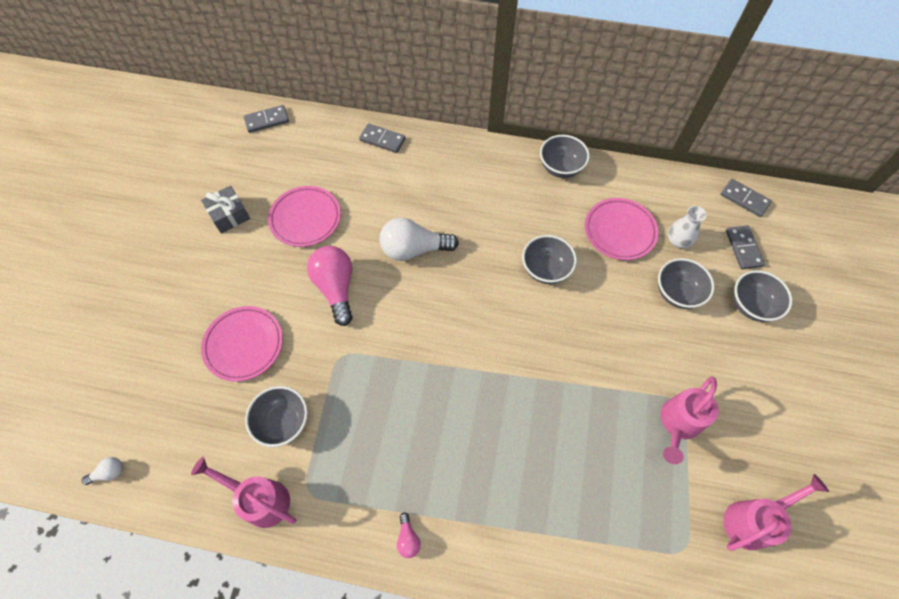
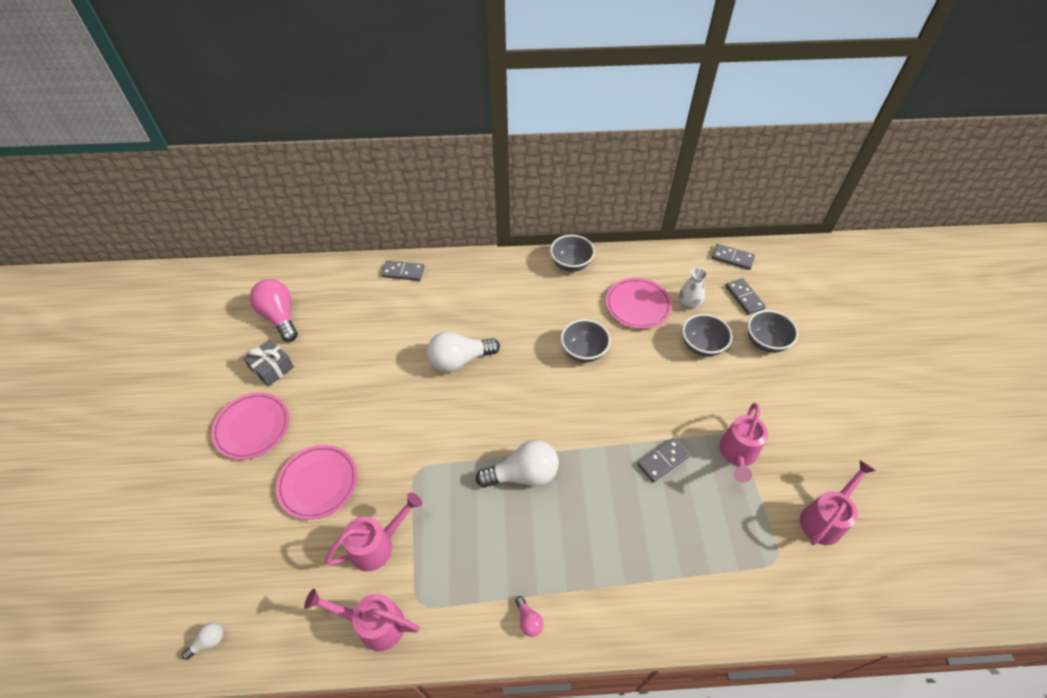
camera: 15 degrees left, 10 degrees down
(267, 120) = (287, 277): grey domino -> grey domino (663, 461)
(283, 422) = (377, 545): grey bowl -> pink watering can
(305, 218) = (348, 355): pink plate -> pink plate (252, 427)
(336, 288) = (395, 410): pink light bulb -> pink light bulb (280, 317)
(444, 387) = (523, 474): none -> white light bulb

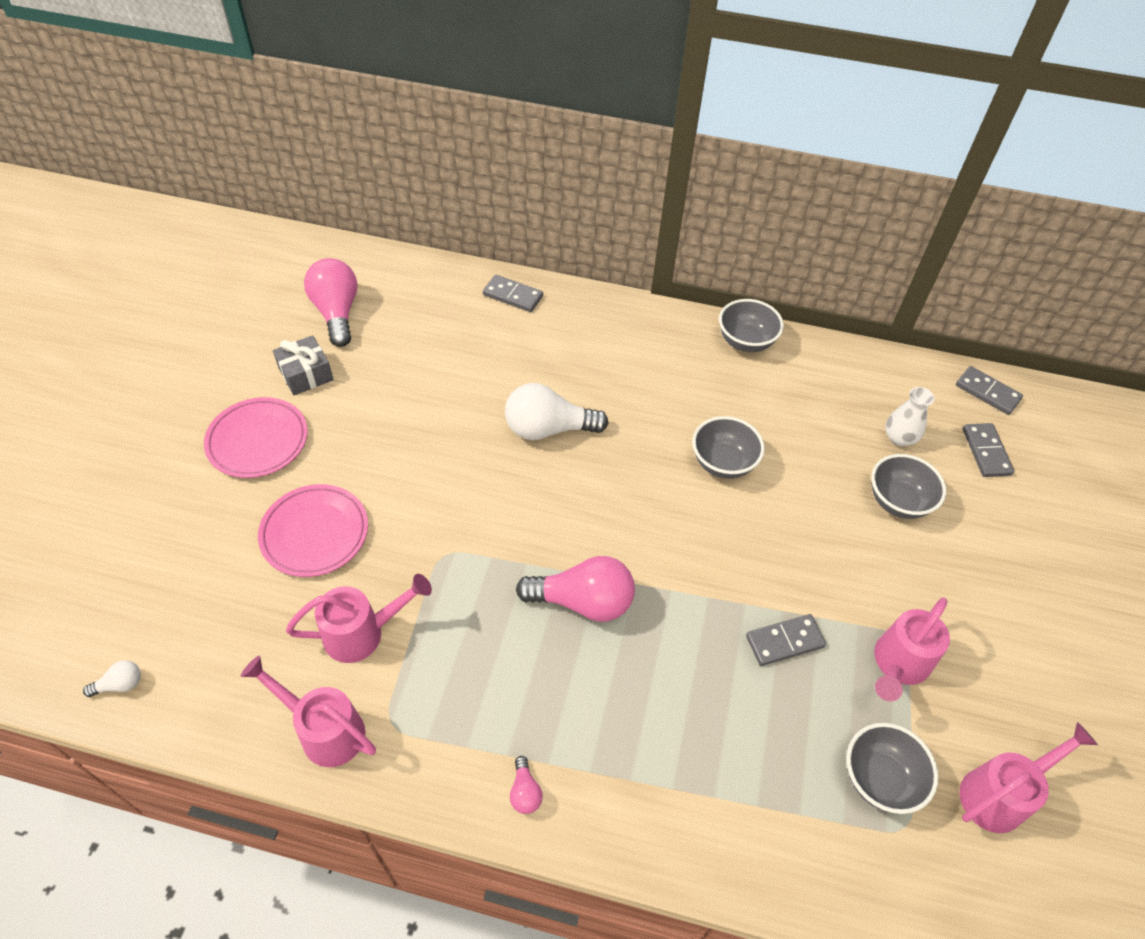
camera: 15 degrees right, 0 degrees up
(523, 474) = (583, 601): white light bulb -> pink light bulb
(637, 305) = (822, 422): pink plate -> none
(765, 342) = (997, 522): grey bowl -> grey bowl (879, 779)

